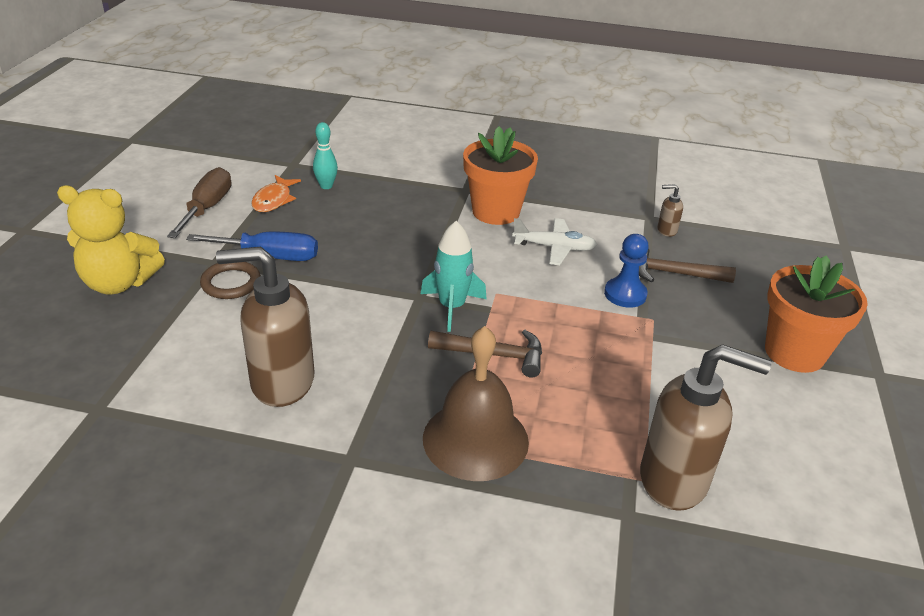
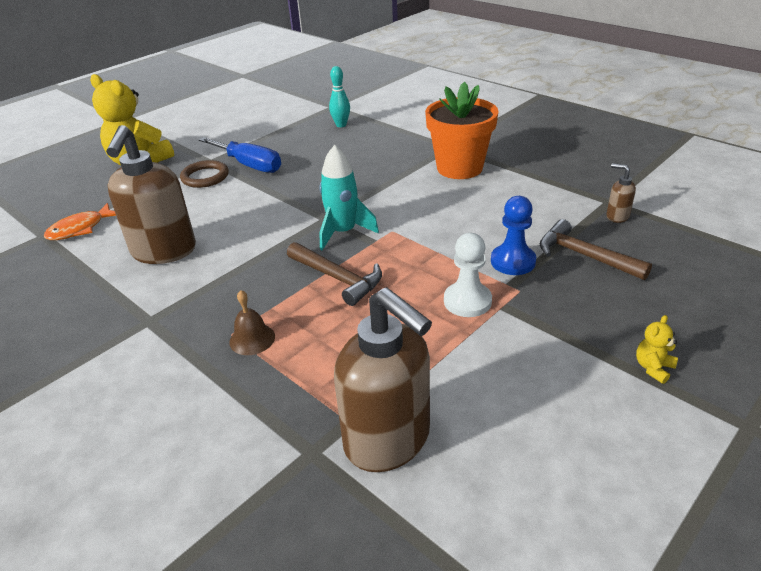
camera: 35 degrees right, 0 degrees up
(207, 208) = (243, 125): brown screwdriver -> none
(274, 200) = (293, 128): orange fish -> orange fish (80, 229)
(281, 382) = (164, 252): brown soap dispenser -> brown soap dispenser turned 120 degrees counterclockwise
(475, 439) = (252, 339): brown bell -> brown bell, size x0.45
(554, 248) = (484, 207): white plane -> none
(623, 341) = (467, 301): none -> white pawn
(794, 352) = (653, 368): orange flower pot -> yellow teddy bear

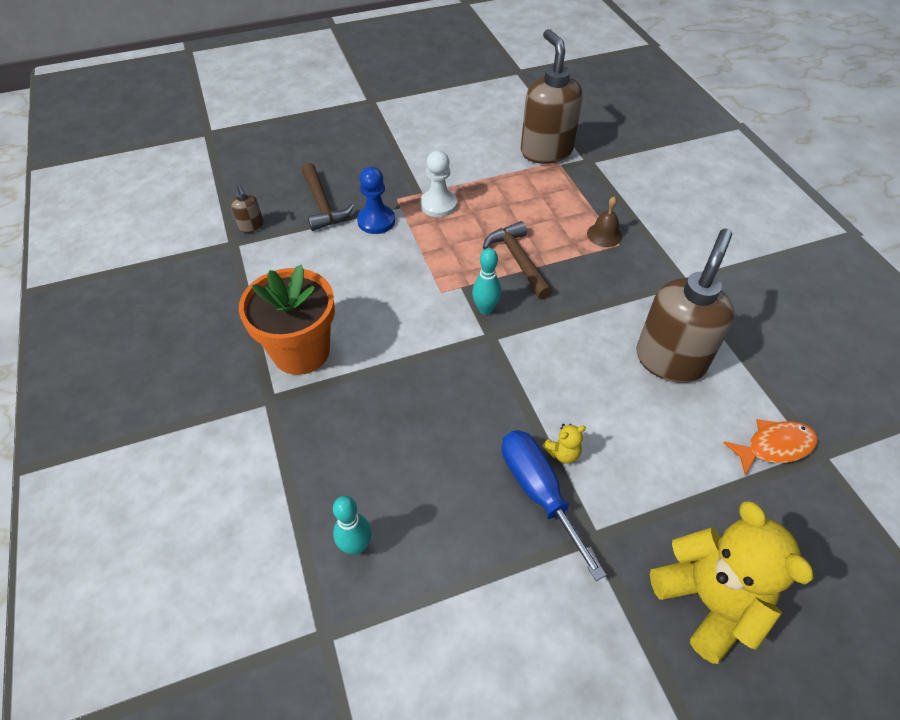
camera: 155 degrees left, 15 degrees up
(205, 177) = (607, 492): brown ring -> none
(343, 232) = (485, 309): turquoise rocket -> turquoise bowling pin
(653, 368) = (378, 132): yellow teddy bear -> yellow teddy bear (563, 453)

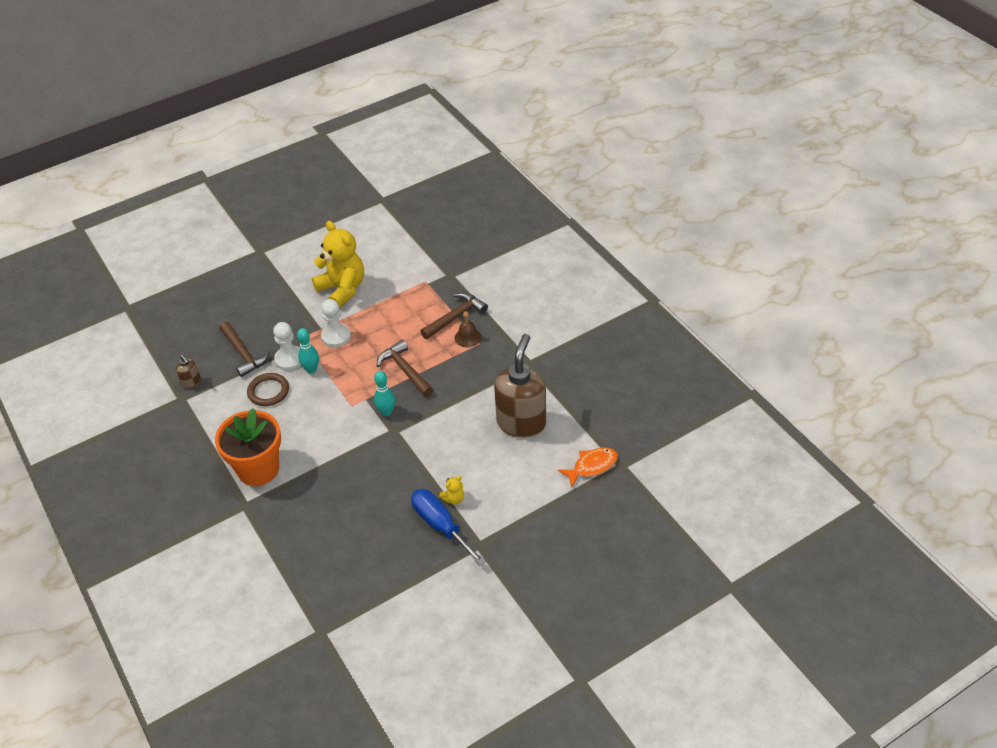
camera: 10 degrees left, 5 degrees down
(340, 254) = (268, 391): none -> brown ring
(356, 546) = (328, 581): turquoise bowling pin -> turquoise bowling pin (311, 369)
(376, 221) = (289, 359): blue pawn -> white pawn
(546, 151) = (414, 273): brown soap dispenser -> none
(590, 208) = (455, 317): none -> brown hammer
(708, 600) = (551, 564): yellow teddy bear -> yellow teddy bear (342, 289)

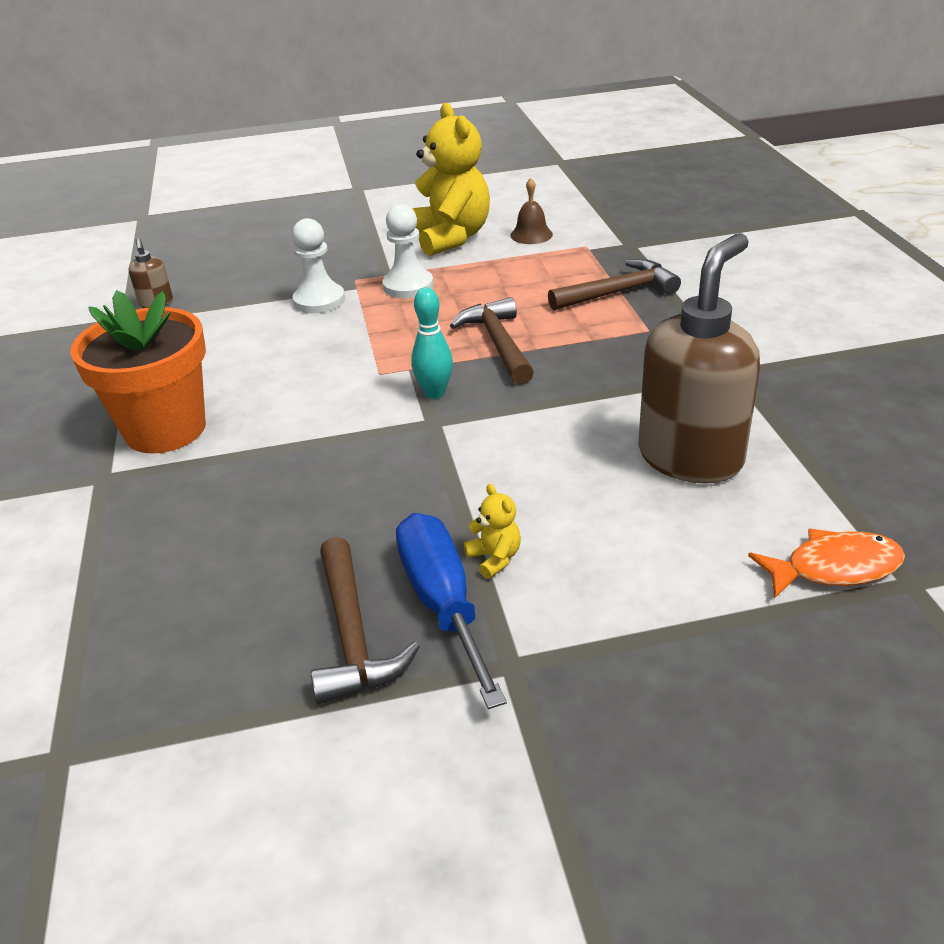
camera: 20 degrees right, 10 degrees down
(243, 353) = (256, 284): brown hammer -> brown hammer (353, 635)
(268, 391) = (259, 332): brown ring -> none
(311, 369) = (344, 318): turquoise bowling pin -> none
(454, 499) = (495, 558): yellow teddy bear -> yellow teddy bear turned 105 degrees counterclockwise
(468, 337) = (629, 320): brown bell -> brown bell (531, 235)

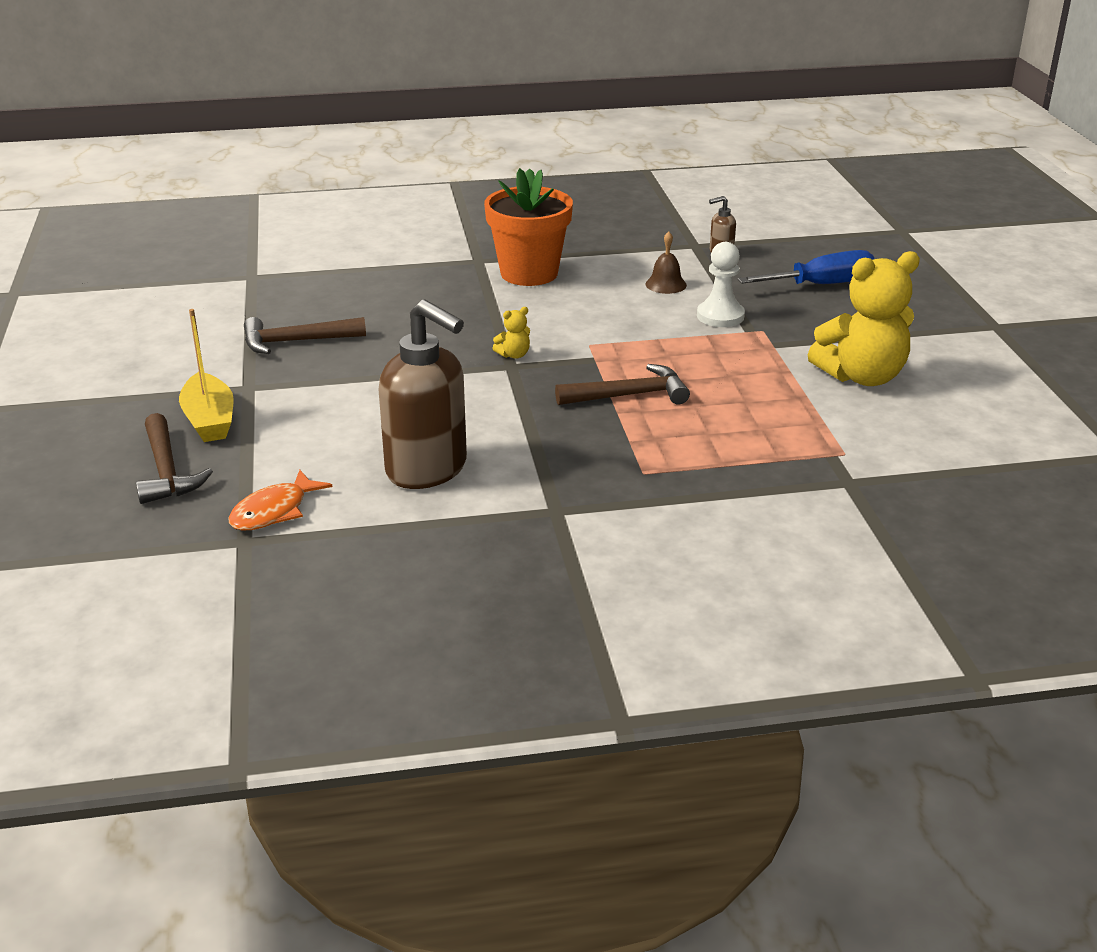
camera: 90 degrees right, 5 degrees down
(408, 286) = (747, 355): white pawn -> none
(434, 393) = (553, 366): turquoise bowling pin -> none
(443, 603) = (310, 368): blue screwdriver -> blue screwdriver (822, 285)
(495, 558) = (343, 385): yellow teddy bear -> yellow teddy bear (514, 355)
(531, 235) = (873, 422): brown bell -> brown bell (666, 284)
(618, 292) = (727, 463): brown hammer -> brown hammer (167, 471)
(624, 690) = (209, 420): none -> yellow boat
(834, 568) = (274, 511): orange fish -> orange fish turned 45 degrees clockwise

